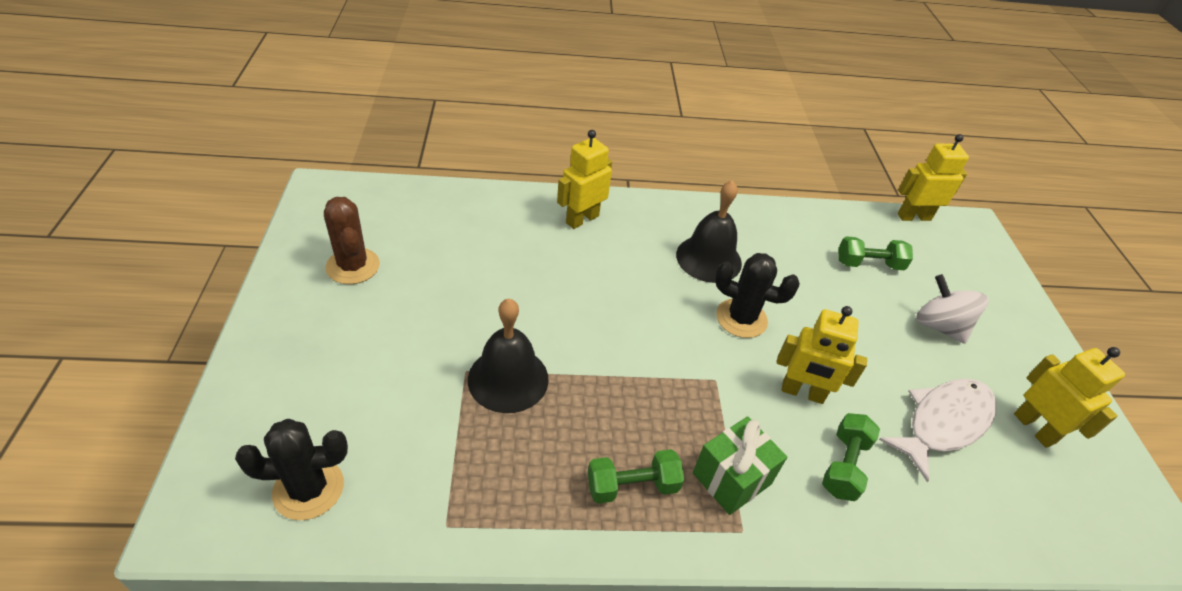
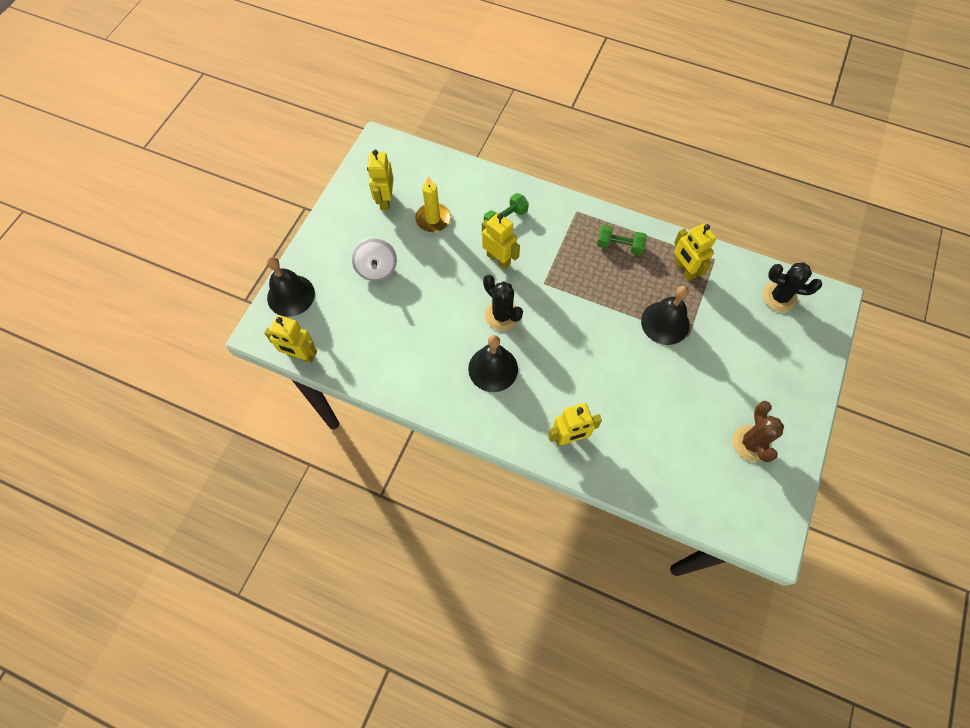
camera: 150 degrees left, 20 degrees up
(501, 480) = (684, 270): none -> yellow robot
(731, 478) = (567, 232): green gift -> none
(869, 264) = (379, 326): green dumbbell -> none
(943, 423) = (433, 219): white fish -> yellow candle
(992, 267) = (291, 295): none -> black bell

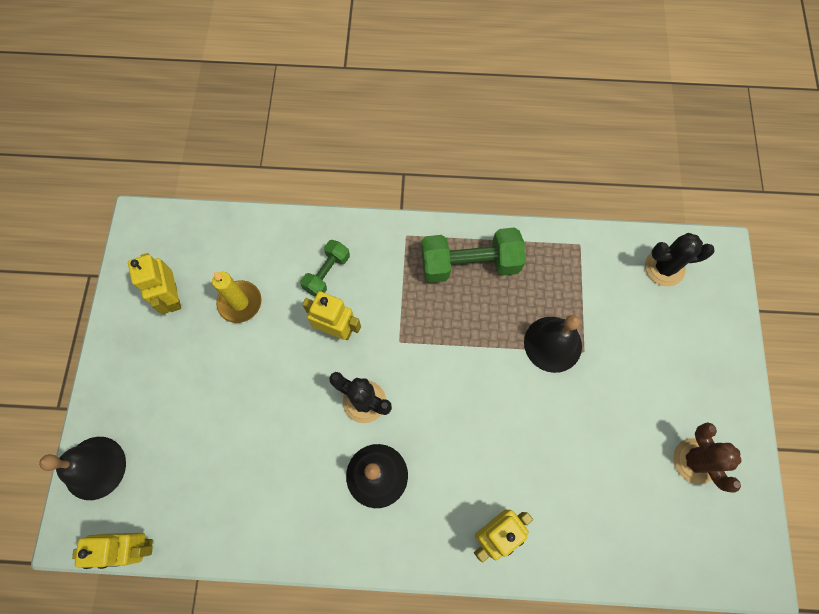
camera: 20 degrees left, 5 degrees up
(377, 268) = (192, 393): white spinning top -> none
(619, 246) = (469, 264): green dumbbell -> green dumbbell, size x1.73
(684, 270) = (551, 270): yellow robot -> none

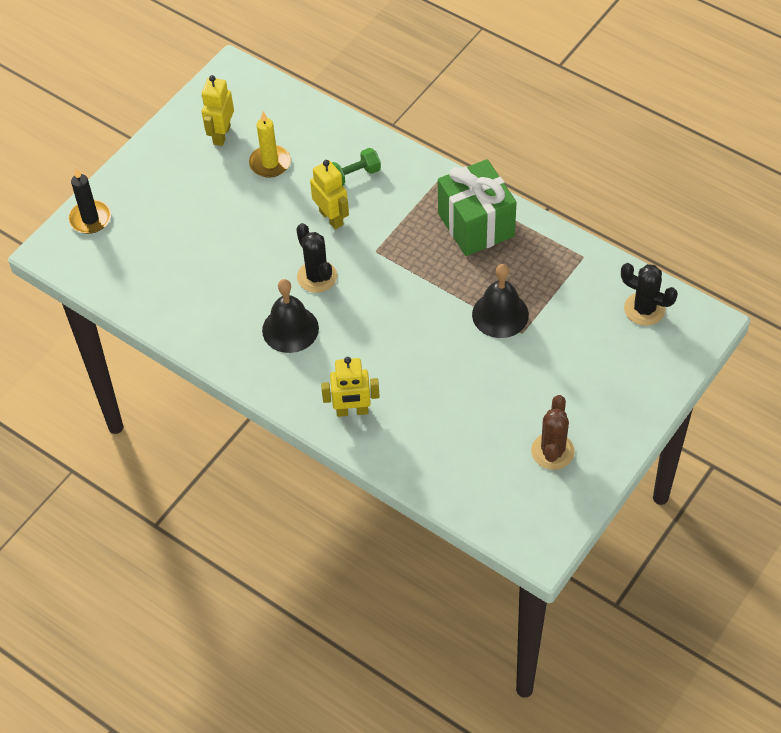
camera: 35 degrees right, 15 degrees down
(94, 467) = (90, 219): black bell -> black candle
(135, 546) = (86, 282): yellow robot -> none
(469, 264) = (476, 225): green dumbbell -> green gift

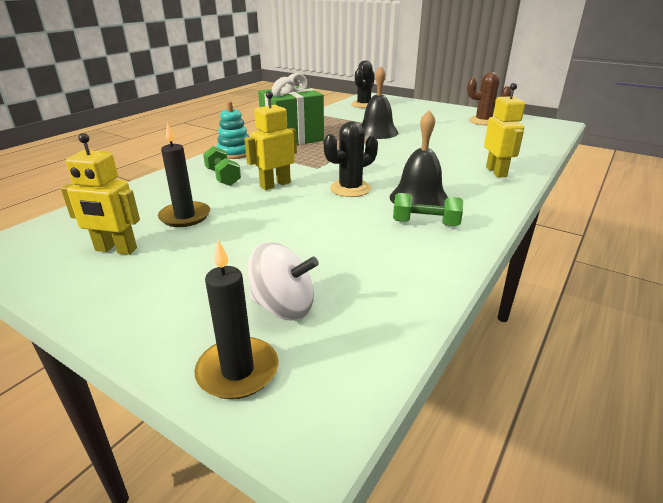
camera: 95 degrees left, 25 degrees down
(140, 235) = (283, 307): none -> white spinning top
(240, 326) = (425, 223): none -> green dumbbell
(270, 163) = (185, 216): yellow candle -> black candle
(423, 176) = (235, 153): none -> turquoise stacking toy

